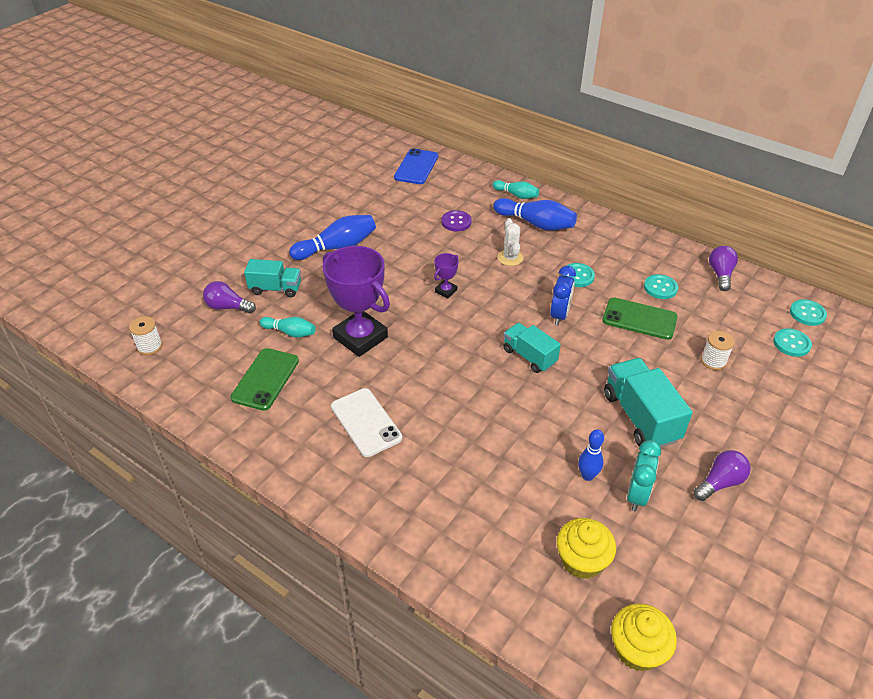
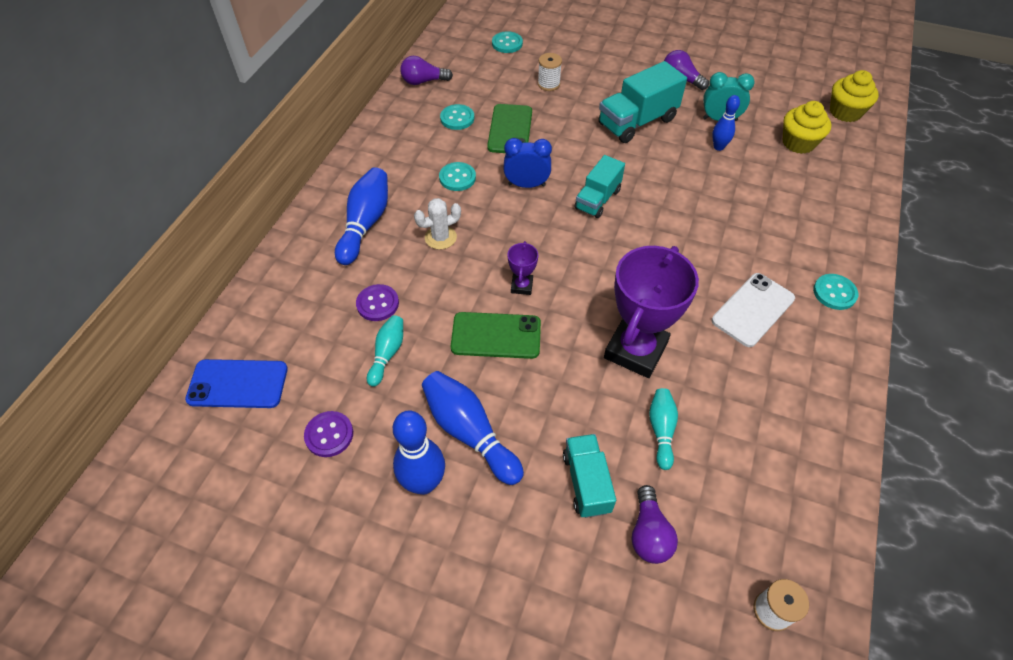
camera: 105 degrees left, 10 degrees up
(265, 379) = (749, 428): green phone -> green phone (496, 335)
(314, 225) = (423, 483): none -> blue bowling pin
(365, 195) = (329, 435): none -> purple button
(446, 291) = (521, 286): purple trophy -> purple trophy turned 75 degrees clockwise
(516, 195) = (303, 251): turquoise bowling pin -> turquoise bowling pin (387, 354)
(807, 313) = (464, 34): turquoise button -> turquoise button (834, 293)

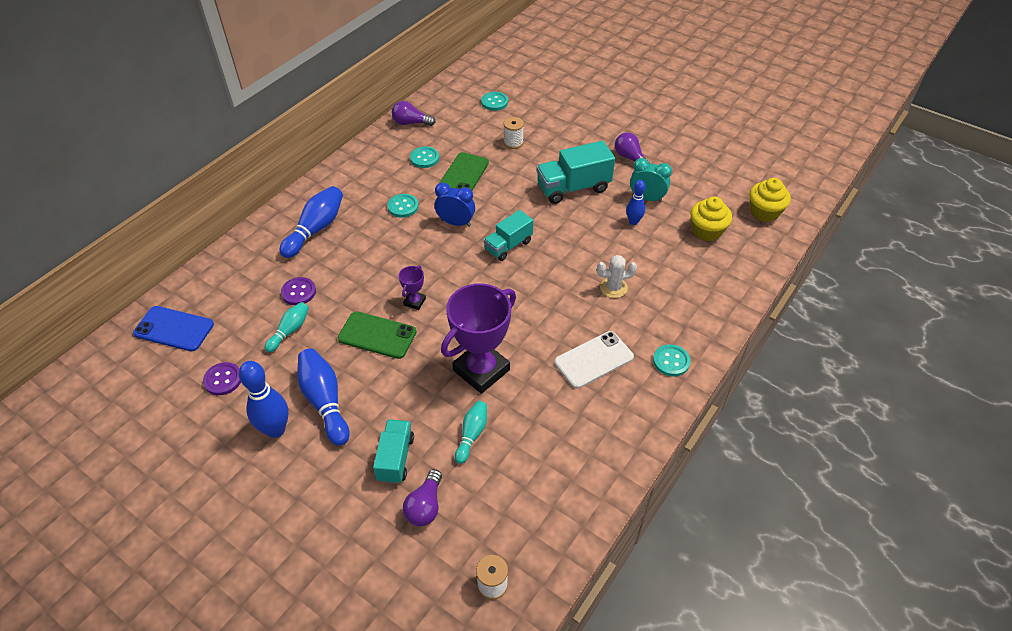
camera: 15 degrees right, 5 degrees down
(440, 237) = (368, 251): white cactus -> white cactus (613, 288)

